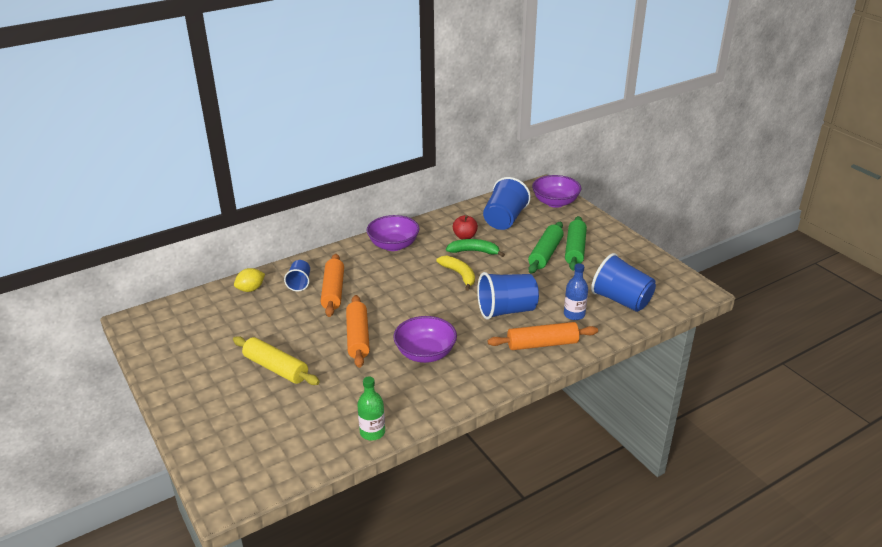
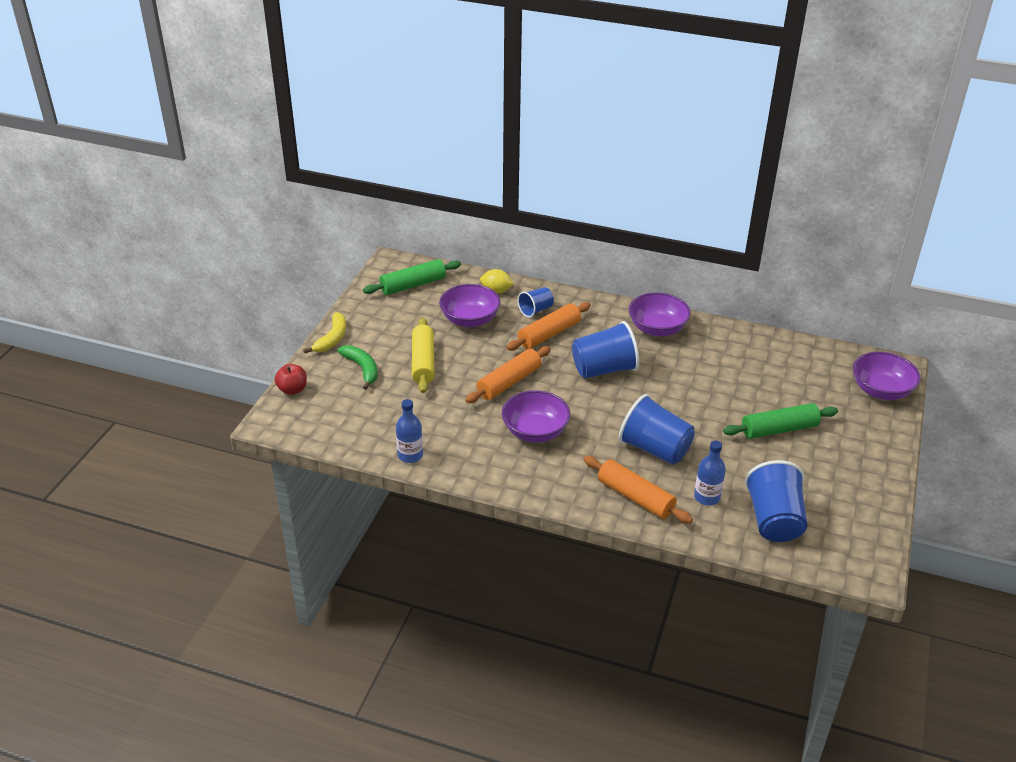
camera: 50 degrees right, 5 degrees up
(263, 318) = (470, 320): none -> purple bowl
(372, 432) = (410, 455): green bottle -> blue bottle
(459, 275) = (668, 392): yellow banana -> yellow banana (332, 339)
(465, 236) = (731, 363): red apple -> red apple (292, 389)
(474, 251) = (716, 381): green banana -> green banana (362, 369)
(504, 219) = (797, 372): blue cup -> blue cup (604, 369)
(575, 249) = (816, 446): green rolling pin -> green rolling pin (413, 285)

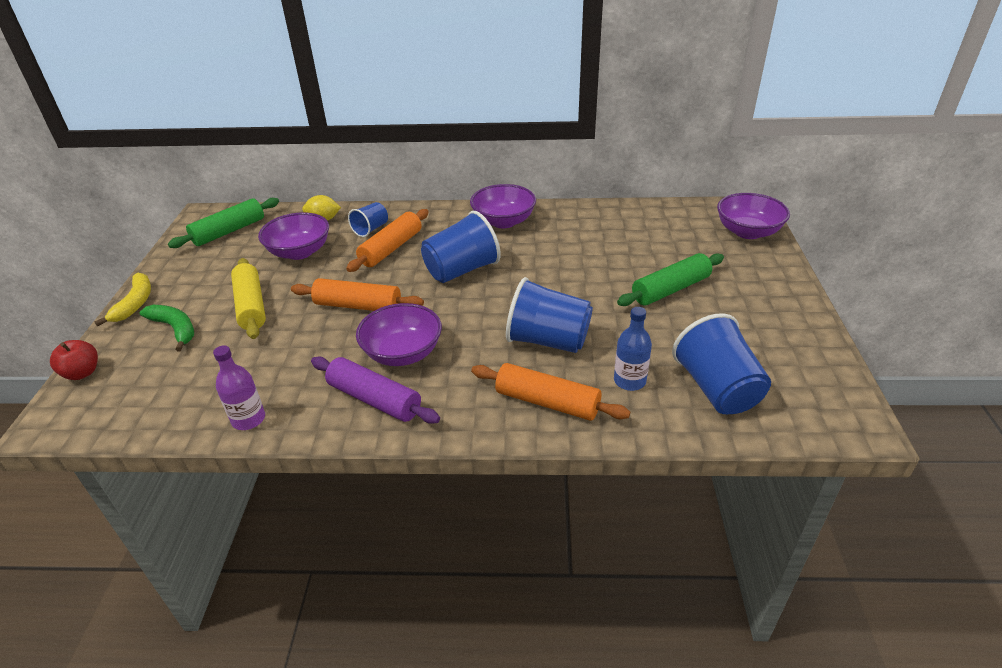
camera: 15 degrees left, 0 degrees up
(410, 455) = (248, 419): blue bottle -> purple bottle
(505, 463) = (374, 399): none -> purple rolling pin
(509, 382) = (358, 306): orange rolling pin -> orange rolling pin turned 75 degrees clockwise

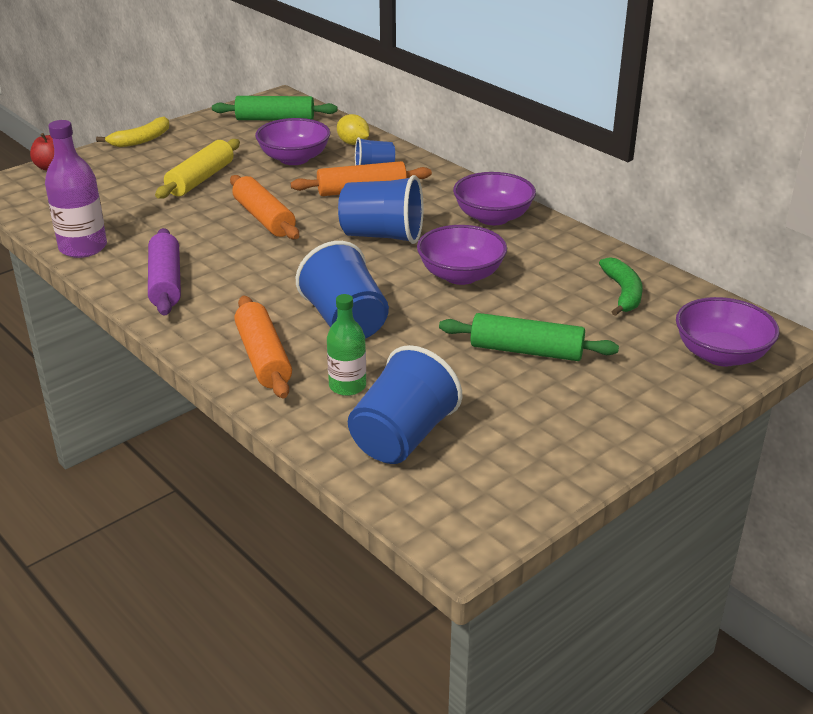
camera: 45 degrees right, 5 degrees down
(175, 329) = (136, 169): green banana -> green banana (623, 293)
(248, 419) = (83, 247): purple bottle -> purple bottle, size x1.54
(402, 353) = (234, 266): purple bowl -> purple bowl (461, 275)
(629, 381) = (347, 386): blue bottle -> green bottle

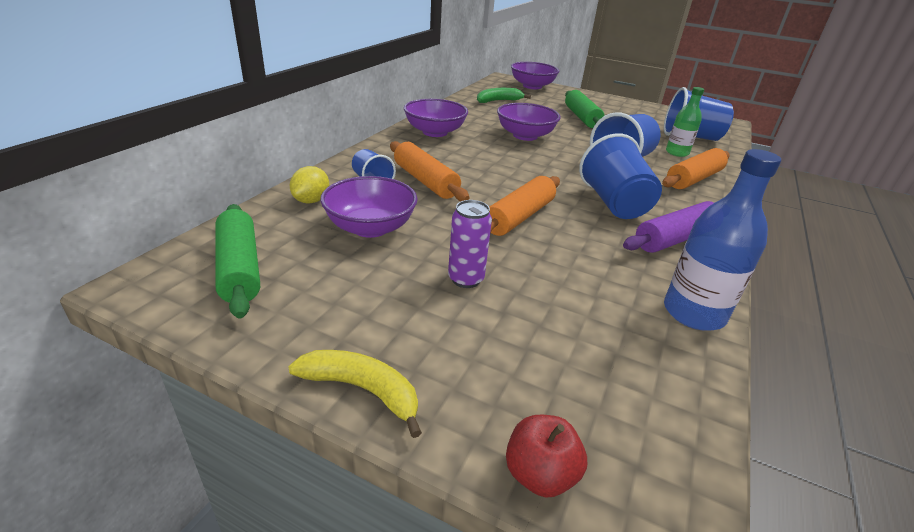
camera: 115 degrees left, 0 degrees up
(83, 247) = (693, 313): purple bottle -> blue bottle
(200, 179) = (465, 279): yellow rolling pin -> purple can
(382, 235) = (498, 163): blue cup -> blue cup (614, 203)

